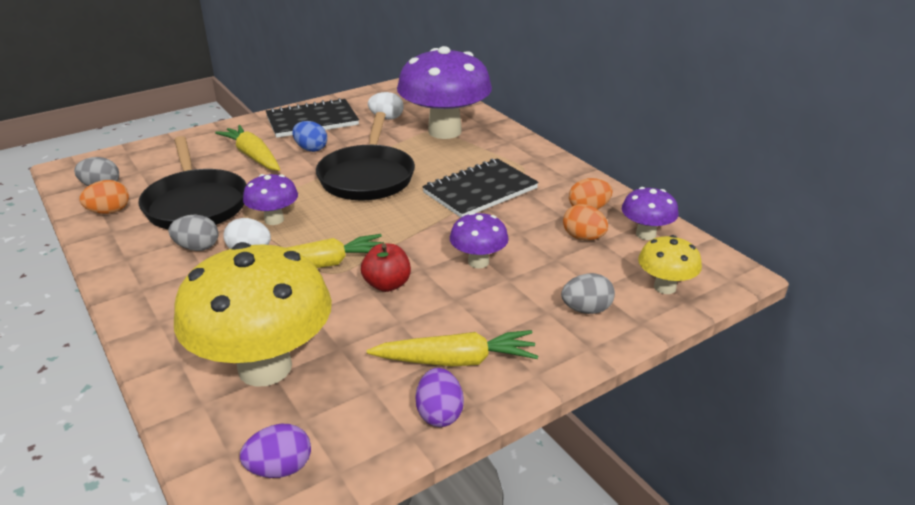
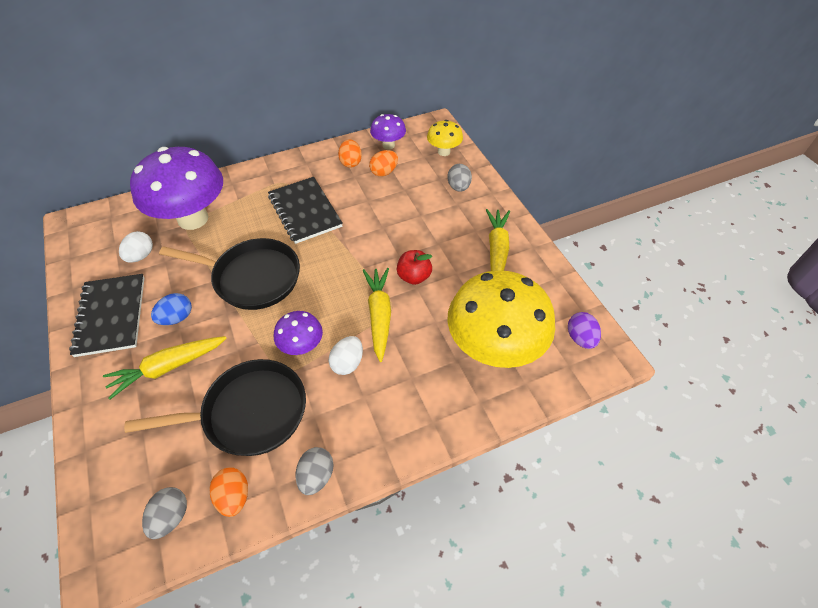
camera: 80 degrees left, 20 degrees up
(197, 247) = (330, 404): grey egg -> grey egg (316, 476)
(439, 414) = (540, 263): purple egg -> none
(478, 262) = (399, 226): purple mushroom -> none

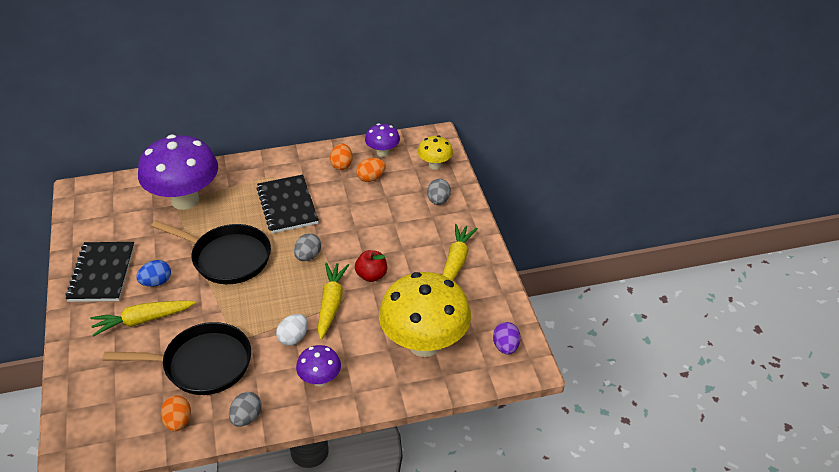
camera: 10 degrees right, 10 degrees down
(141, 256) = (134, 227): white egg -> none
(171, 517) = (127, 428): grey egg -> grey egg (308, 256)
(302, 346) = (257, 319): purple mushroom -> purple mushroom (320, 379)

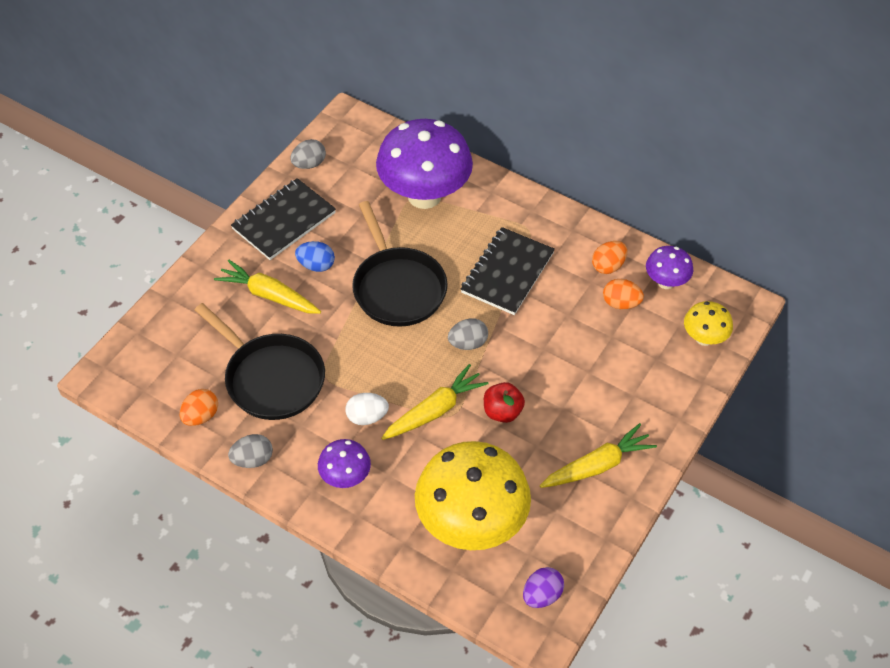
camera: 45 degrees right, 10 degrees up
(438, 200) = (660, 382): grey egg -> grey egg (309, 164)

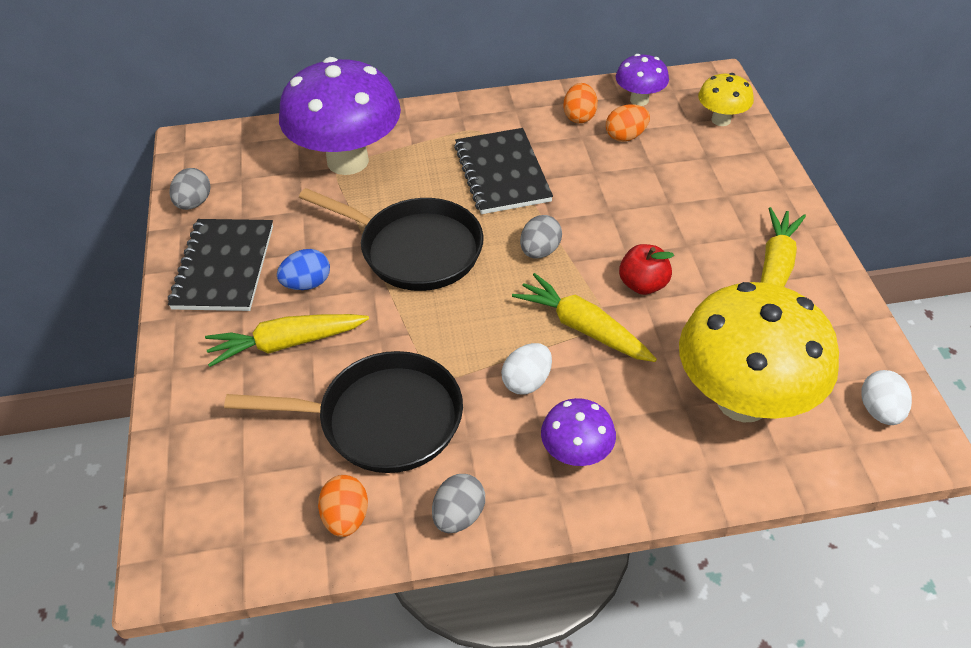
camera: 40 degrees left, 5 degrees down
(435, 410) = (583, 328): yellow carrot -> yellow carrot turned 60 degrees counterclockwise
(542, 595) = (879, 411): purple egg -> white egg

